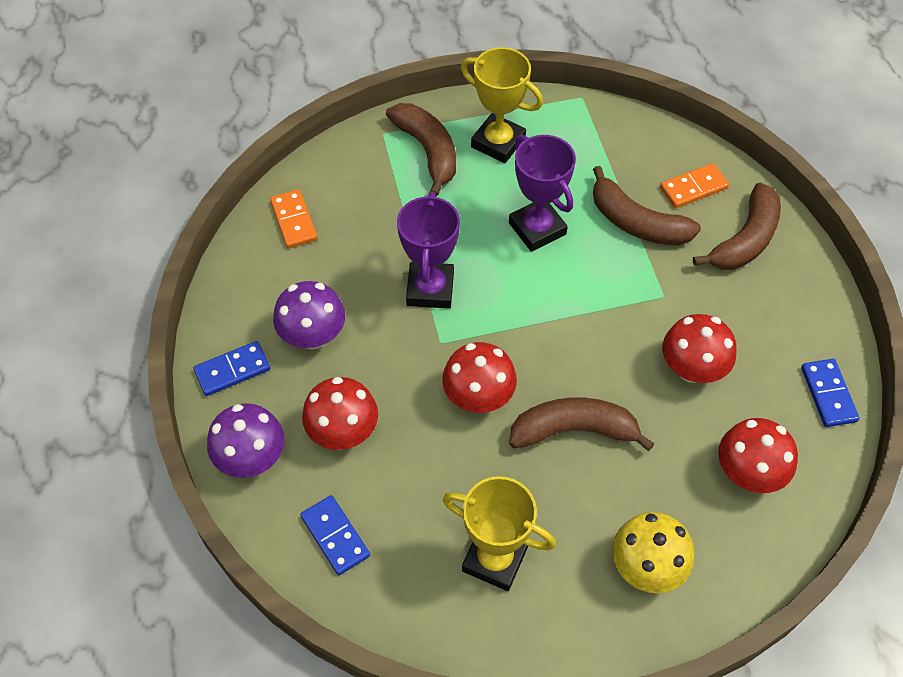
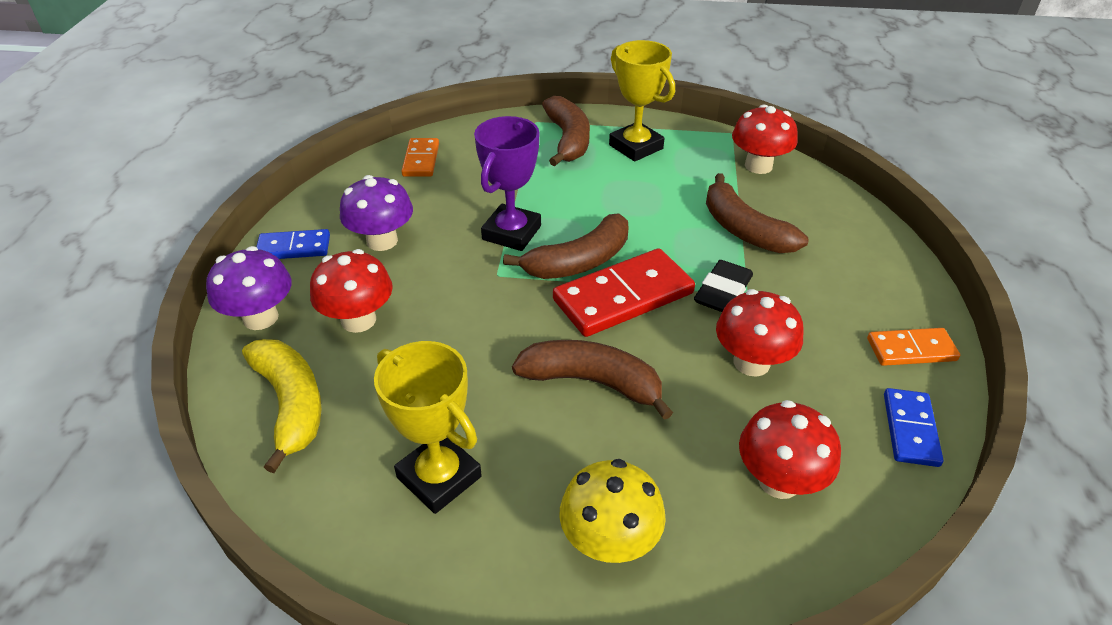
camera: 20 degrees right, 15 degrees down
(335, 536) = (290, 404): blue domino -> yellow banana
(478, 397) = (508, 327): red mushroom -> red mushroom (758, 166)
(537, 228) = (640, 212): purple trophy -> none
(562, 333) = (623, 297): none -> red domino
(643, 300) = (722, 291): none -> black eraser
(693, 188) = (816, 217): orange domino -> orange domino (911, 350)
(745, 239) = (857, 268): brown banana -> brown banana (579, 261)

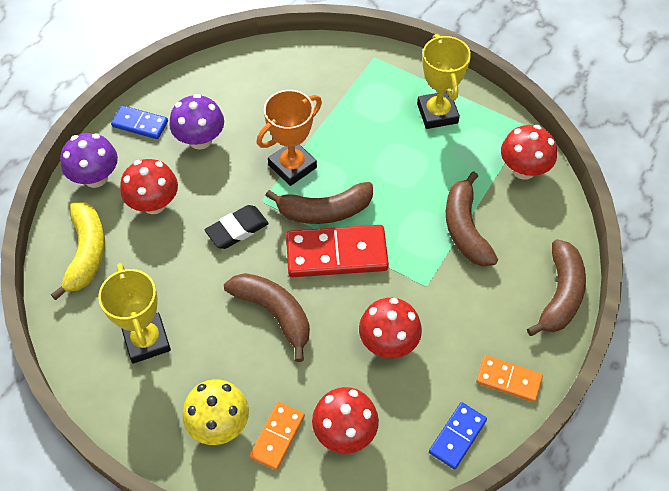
camera: 25 degrees right, 15 degrees up
(421, 160) = (265, 69): orange domino -> orange domino (277, 436)
(511, 233) = (292, 166): purple trophy -> orange trophy
(568, 140) = (388, 86): brown banana -> brown banana (560, 294)
(722, 291) = (409, 277): black eraser -> black eraser (237, 229)

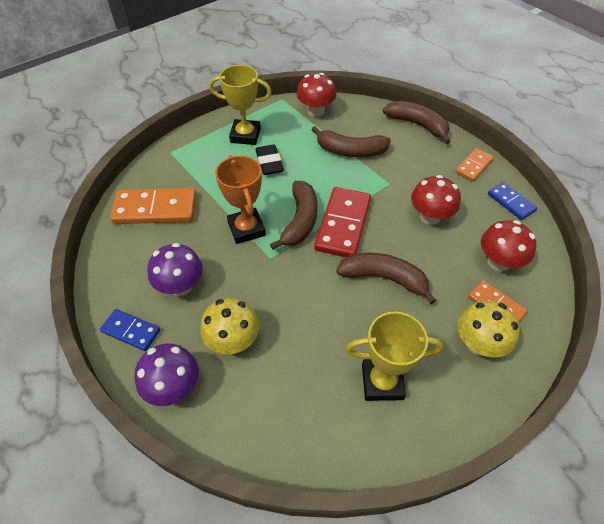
camera: 70 degrees left, 5 degrees down
(86, 253) = (263, 416): yellow banana -> none
(140, 124) = (131, 331): blue domino -> blue domino turned 75 degrees clockwise
(154, 203) = (233, 341): red mushroom -> yellow mushroom
(237, 229) = (292, 282): black eraser -> black eraser (269, 162)
(274, 313) = (384, 278): brown banana -> brown banana turned 45 degrees clockwise
(286, 80) = (155, 209): none -> orange domino

